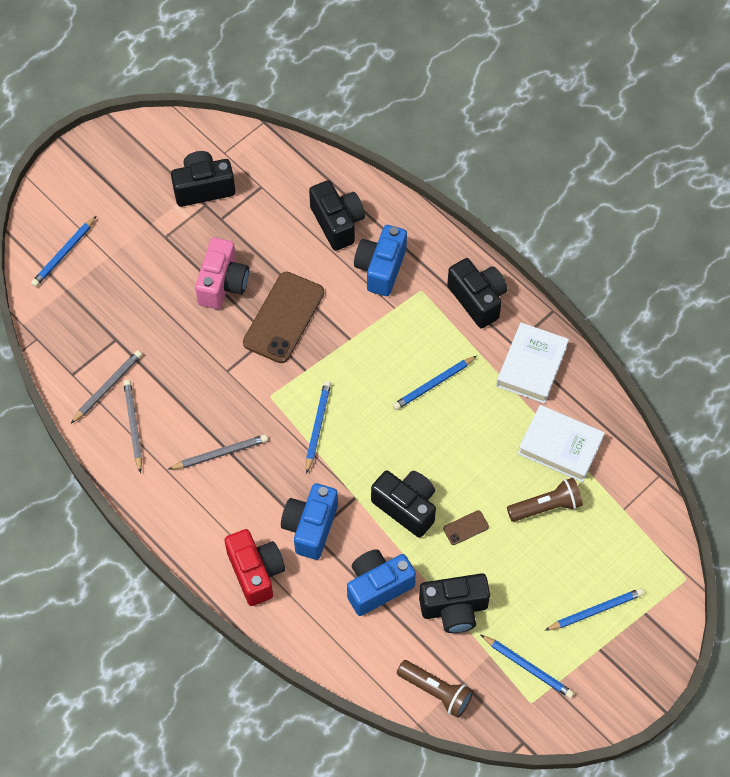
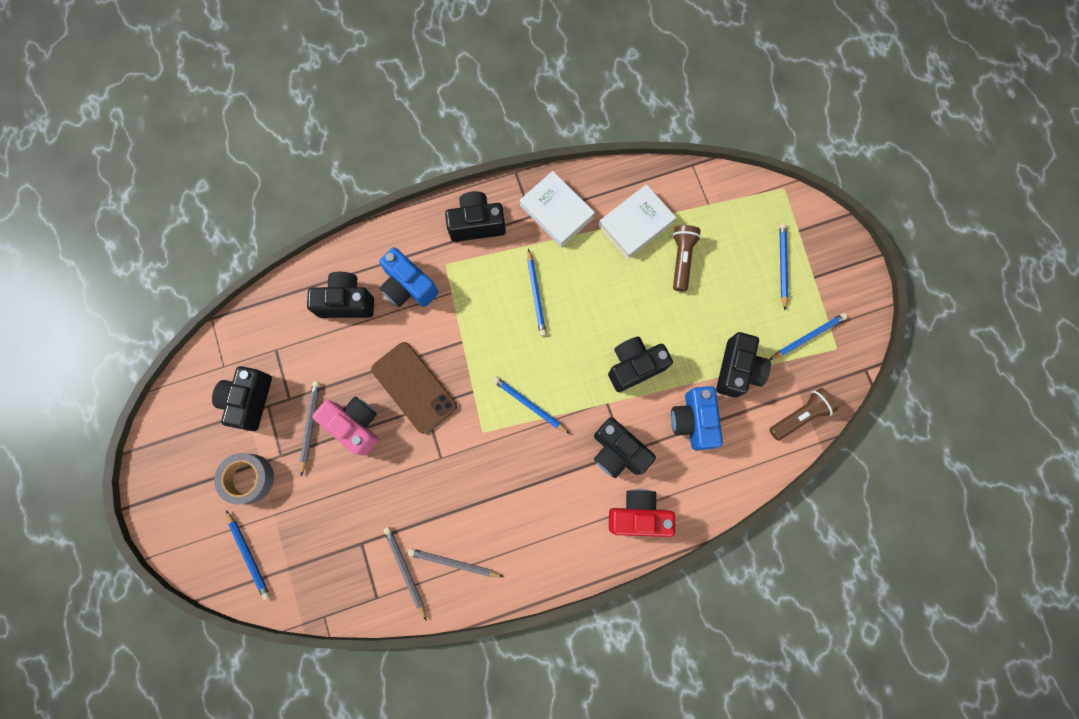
camera: 65 degrees left, 15 degrees up
(132, 221) = (249, 478): none -> grey tape
(220, 453) = (516, 498): grey pencil -> grey pencil (310, 426)
(310, 527) = (618, 451): blue camera -> black camera
(465, 528) = (672, 328): brown phone -> none

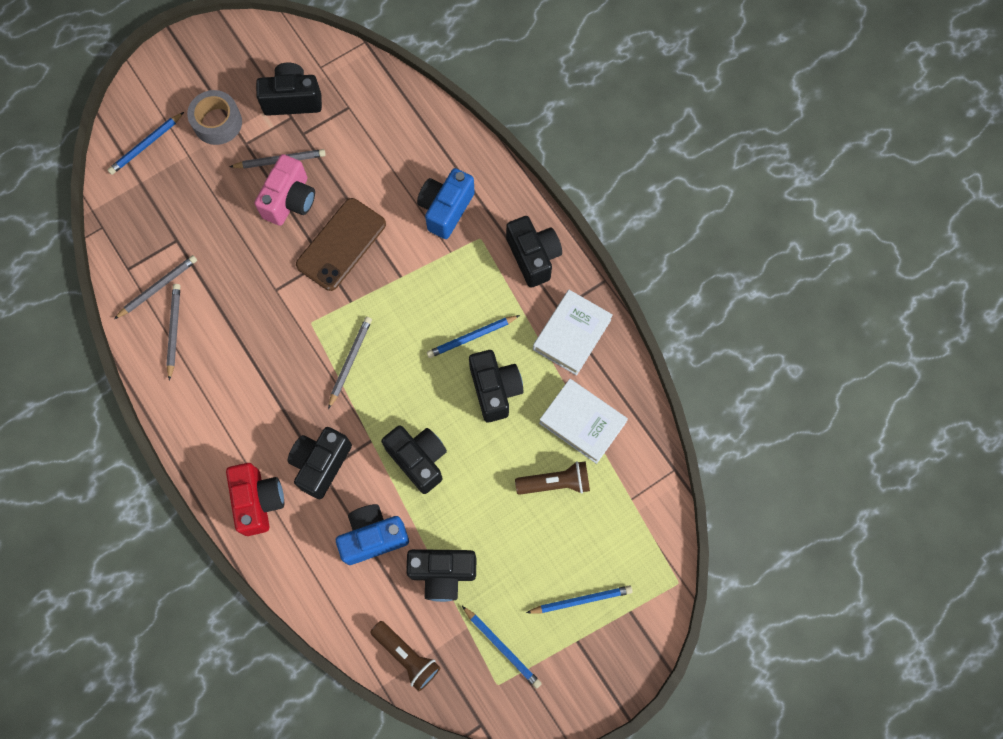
camera: 75 degrees right, 5 degrees down
(346, 302) = (413, 156): black camera -> black camera (495, 389)
(529, 405) = (350, 361): blue pencil -> grey pencil

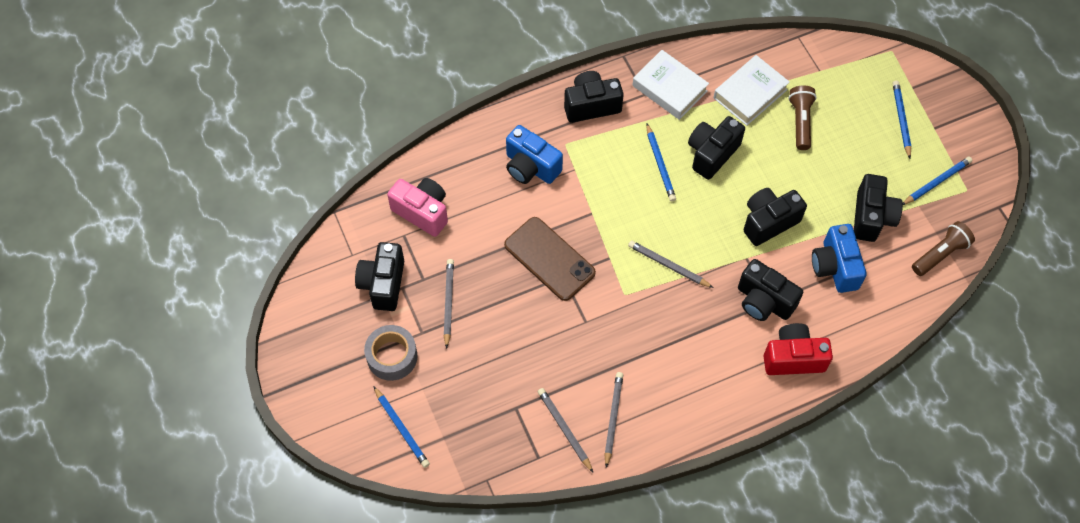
camera: 80 degrees left, 10 degrees down
(174, 330) = (613, 418): grey pencil -> grey pencil turned 90 degrees clockwise
(290, 200) = (494, 298): pink camera -> pink camera (422, 212)
(495, 389) = (712, 154): black camera -> black camera turned 45 degrees counterclockwise

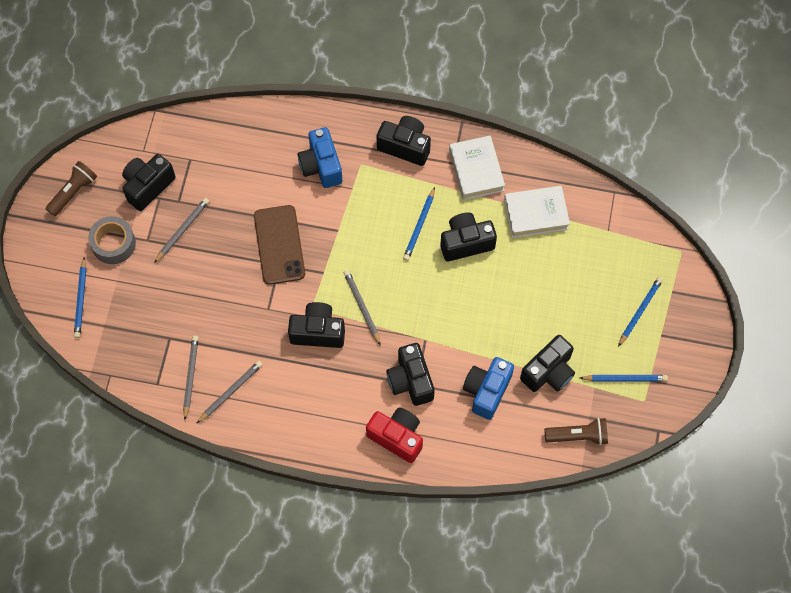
camera: 35 degrees right, 5 degrees up
(422, 212) = (216, 150): pink camera -> none
(768, 222) = (465, 323): black camera -> black camera (318, 332)
(800, 122) = (557, 261): brown flashlight -> brown flashlight (73, 192)

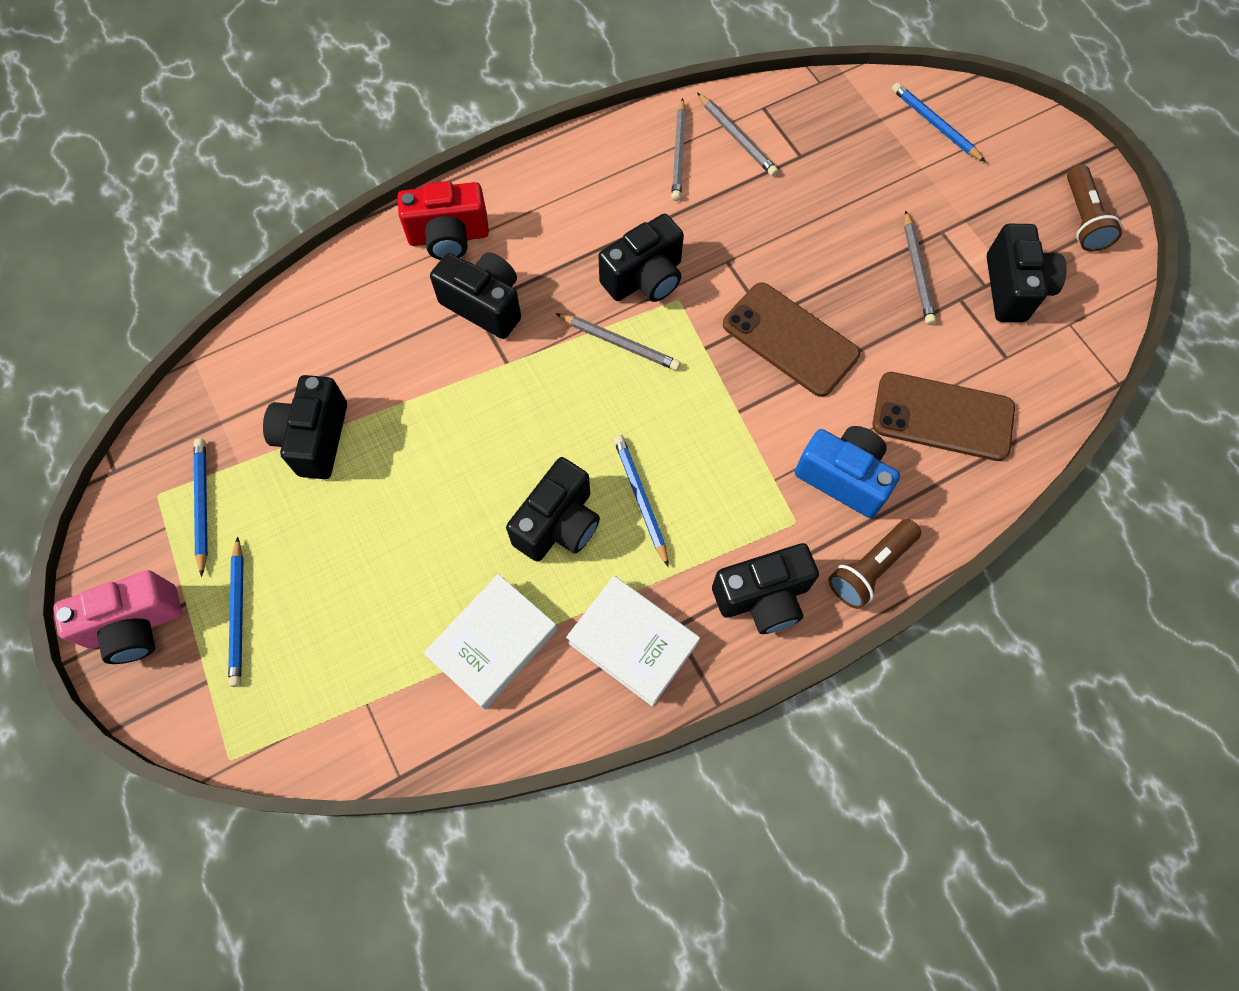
camera: 140 degrees right, 0 degrees up
(113, 244) = (972, 200): grey tape -> none
(249, 157) = (942, 416): none -> brown phone
(487, 391) = (380, 359): blue camera -> none
(578, 435) = (222, 390): brown flashlight -> brown flashlight (870, 568)
(625, 378) = (202, 504): blue pencil -> blue pencil turned 120 degrees clockwise
(690, 341) = (136, 625): none -> pink camera

